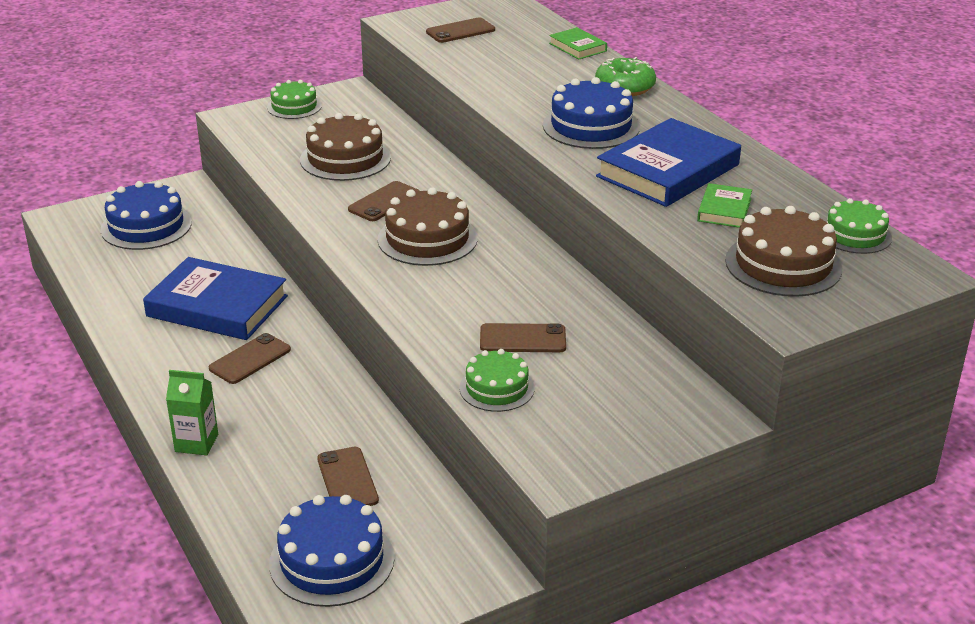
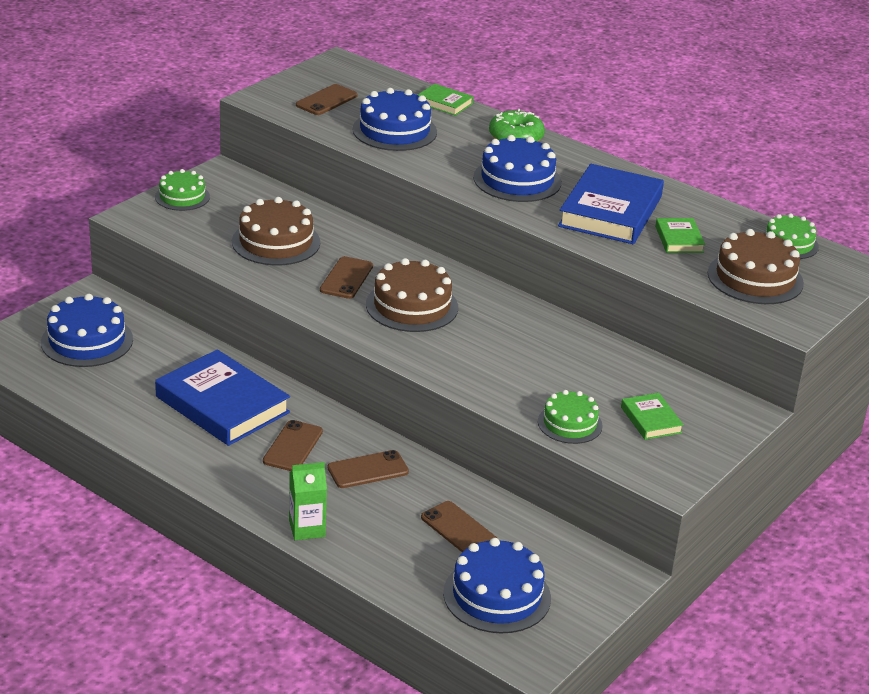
camera: 25 degrees left, 0 degrees up
(217, 306) = (222, 404): blue book -> blue book turned 45 degrees clockwise
(503, 65) = (394, 130): none -> blue cake
(522, 339) = (559, 379): brown phone -> brown phone (368, 470)
(592, 403) = (651, 420): none -> green book

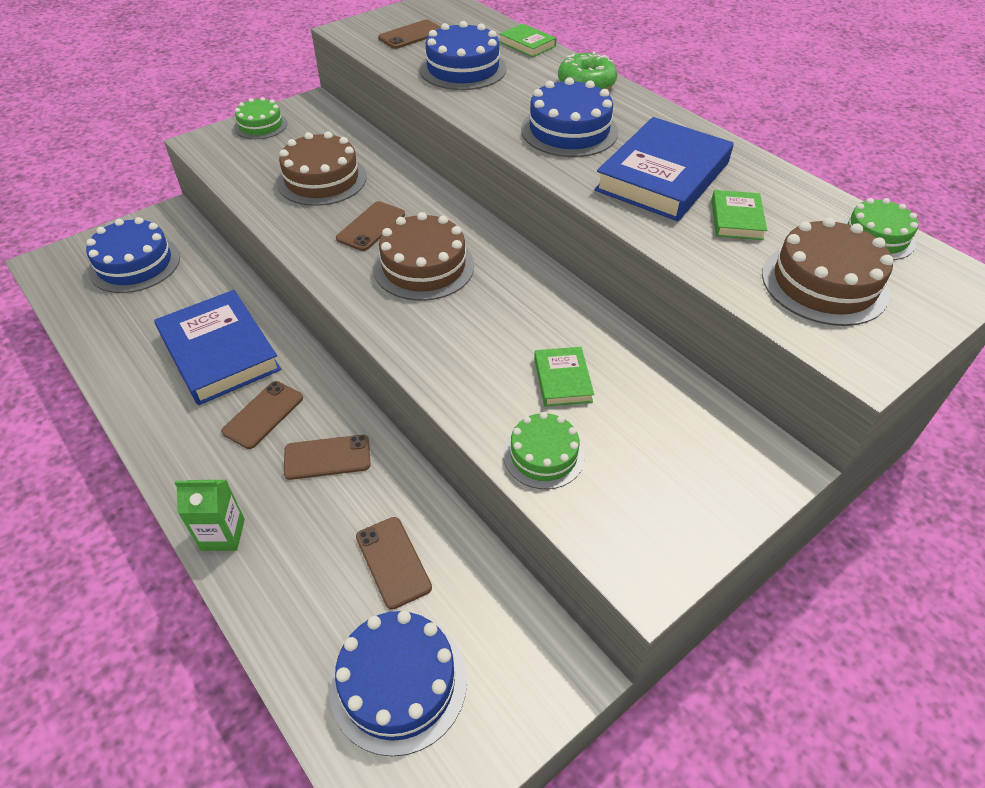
camera: 15 degrees right, 15 degrees up
(651, 420) = (649, 462): green book -> green book (562, 380)

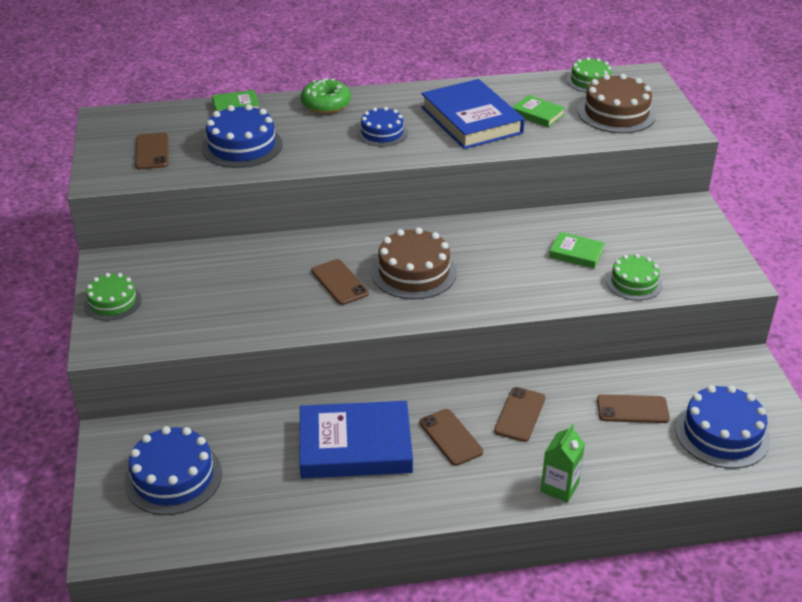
camera: 60 degrees left, 10 degrees down
(322, 179) = (245, 289): brown cake -> none
(569, 130) = (382, 133): blue cake -> blue cake, size x0.64

